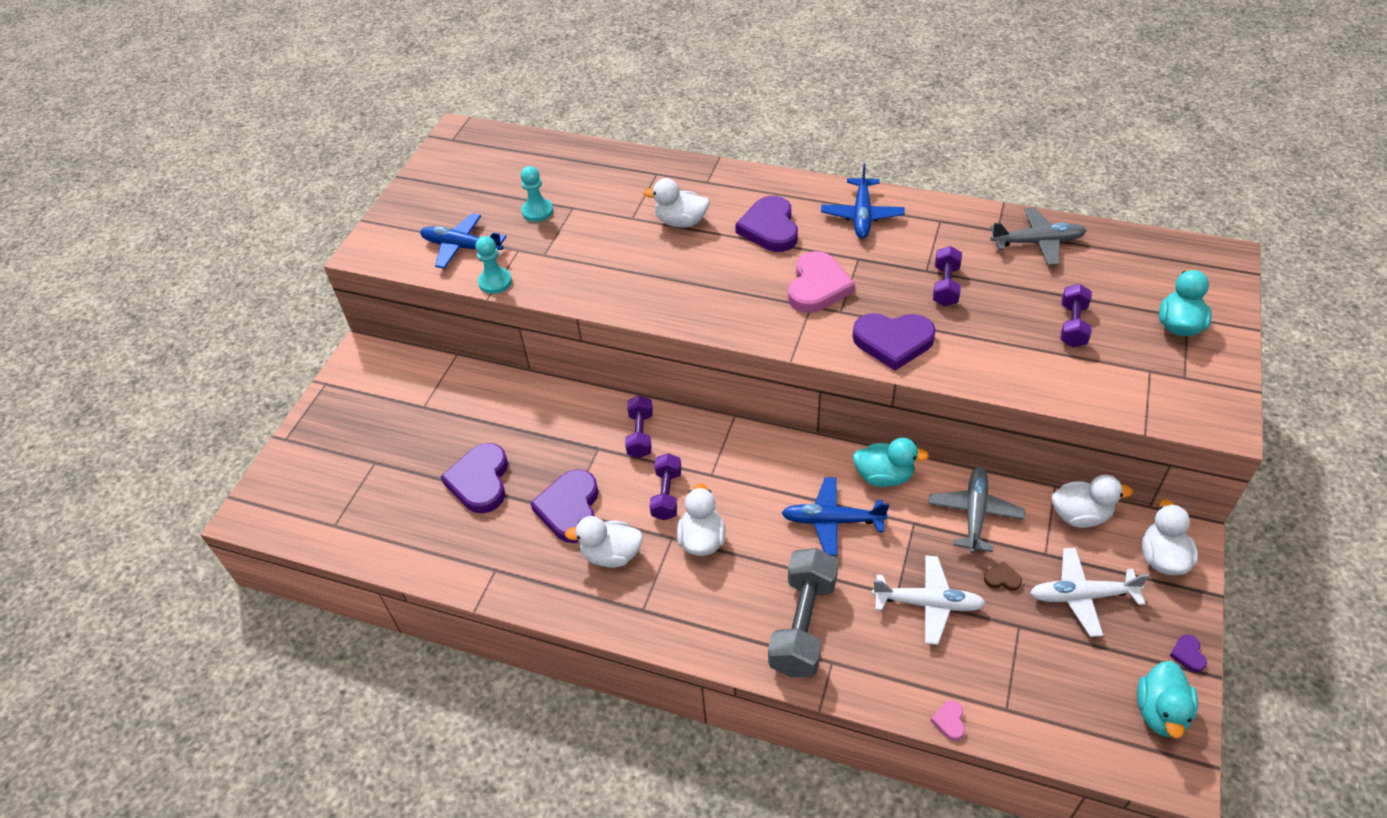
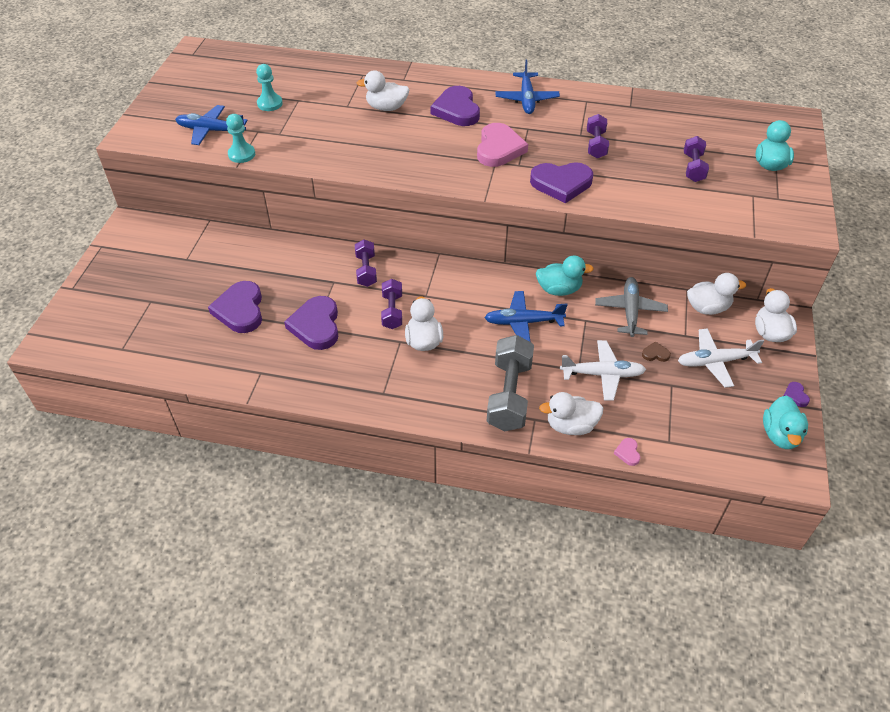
camera: 10 degrees left, 0 degrees up
(611, 554) = (353, 356): white duck -> white duck (570, 425)
(1037, 242) = (660, 113): grey plane -> none

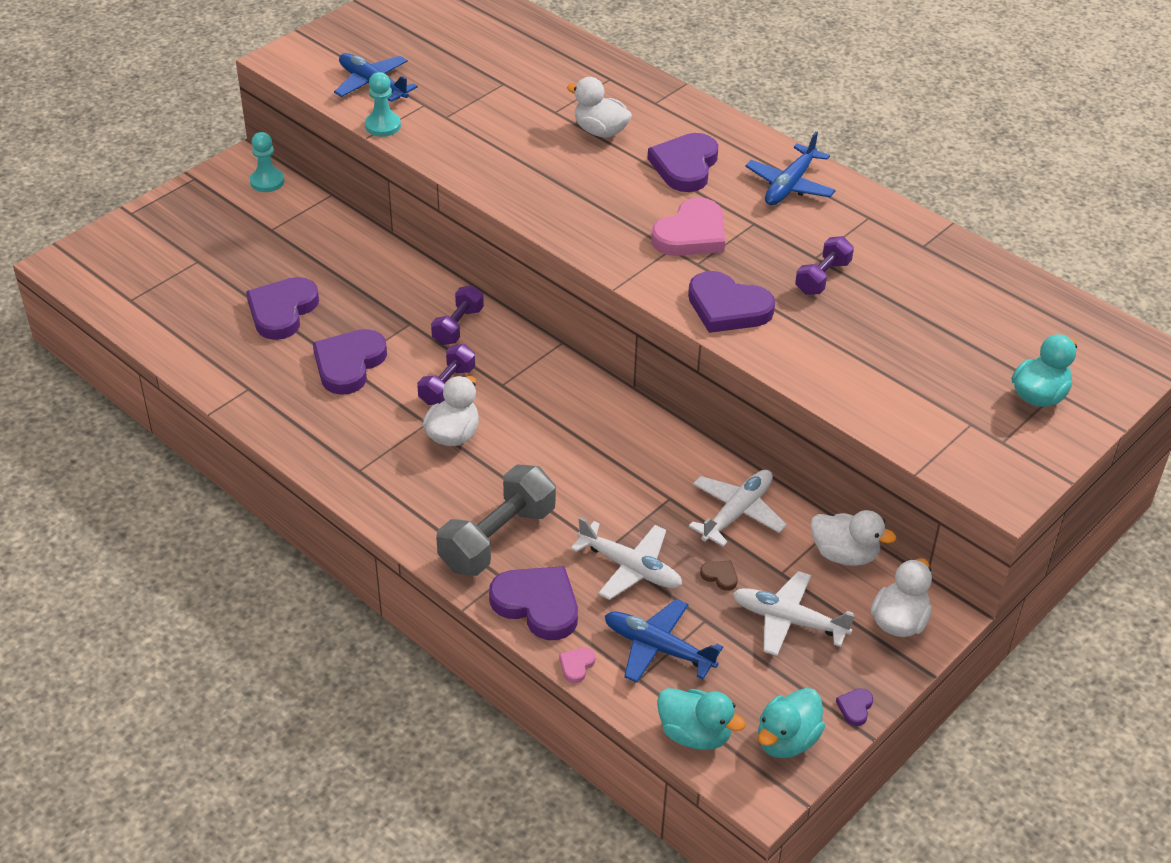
camera: 30 degrees right, 5 degrees down
(270, 103) = (466, 76): turquoise pawn -> turquoise pawn (267, 181)
(523, 322) = (590, 466): blue plane -> blue plane (658, 648)
(559, 289) = (670, 448): turquoise duck -> turquoise duck (695, 734)
(570, 425) = (537, 605): white duck -> purple heart
(630, 311) = (737, 513): grey plane -> white plane
(693, 168) = (925, 357): purple dumbbell -> none

